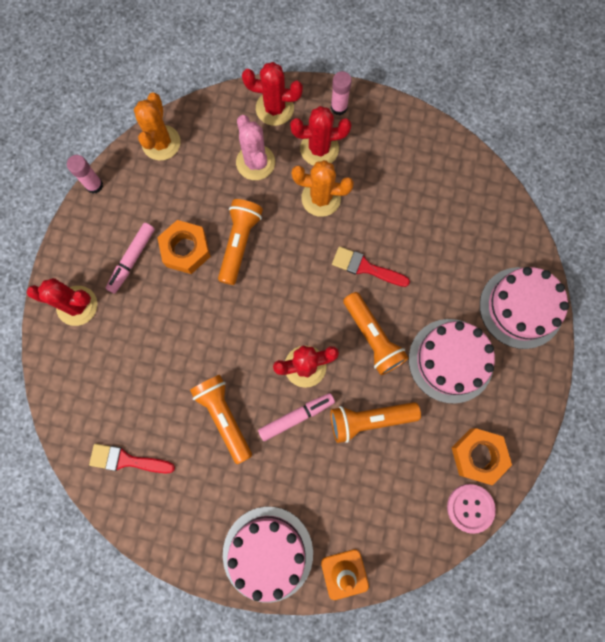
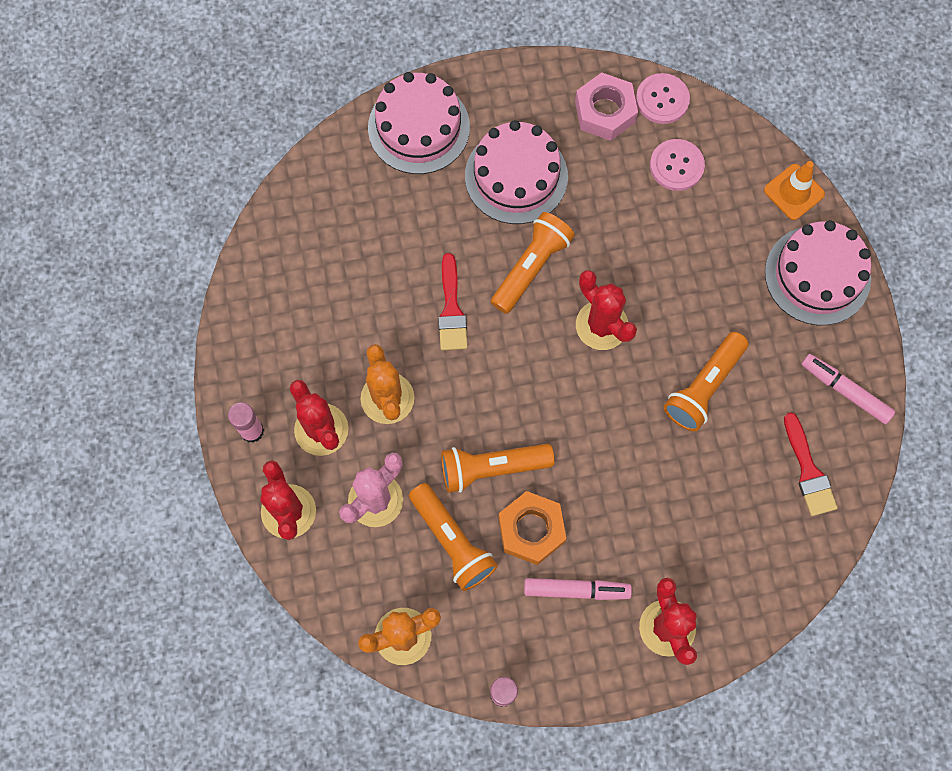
camera: 115 degrees left, 5 degrees down
(296, 416) = (662, 309): pink marker -> pink marker (845, 391)
(370, 419) = (624, 232): orange flashlight -> orange flashlight (452, 541)
(407, 489) = (676, 166): none -> pink button
(478, 455) = (605, 111): orange nut -> pink nut

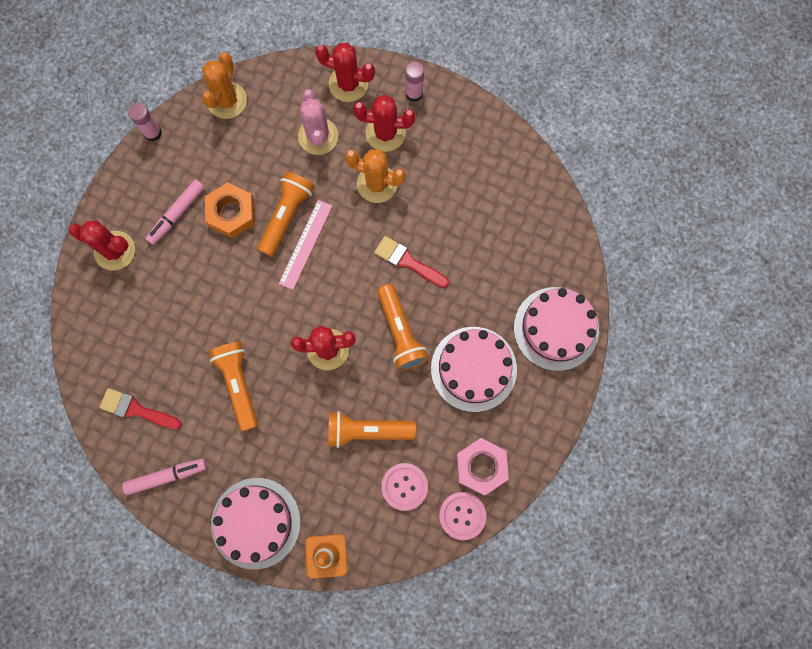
camera: 125 degrees right, 5 degrees up
(452, 541) = (260, 163): orange flashlight -> orange flashlight (367, 430)
(508, 425) = (305, 244): none -> pink ruler

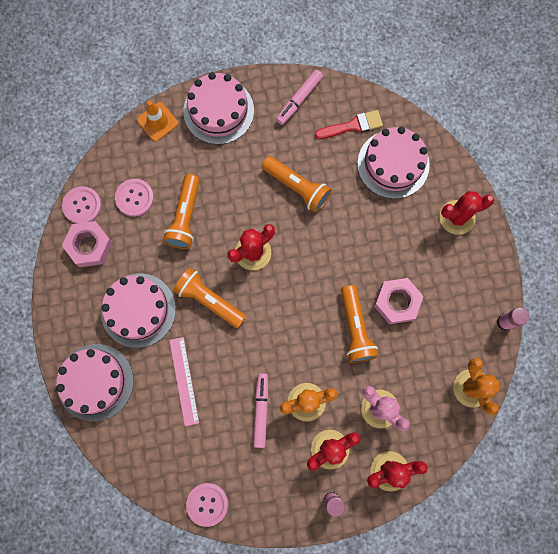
camera: 145 degrees right, 0 degrees up
(130, 342) = (393, 164): none -> pink cake
(177, 214) = (435, 273): pink marker -> pink marker (261, 410)
(232, 213) = (397, 302): orange nut -> pink nut
(305, 244) = (325, 317): pink ruler -> pink ruler (184, 381)
(367, 430) = (185, 217): orange flashlight -> orange flashlight turned 135 degrees clockwise
(407, 261) = (240, 356): red brush -> none
(521, 159) = (207, 504): none -> pink button

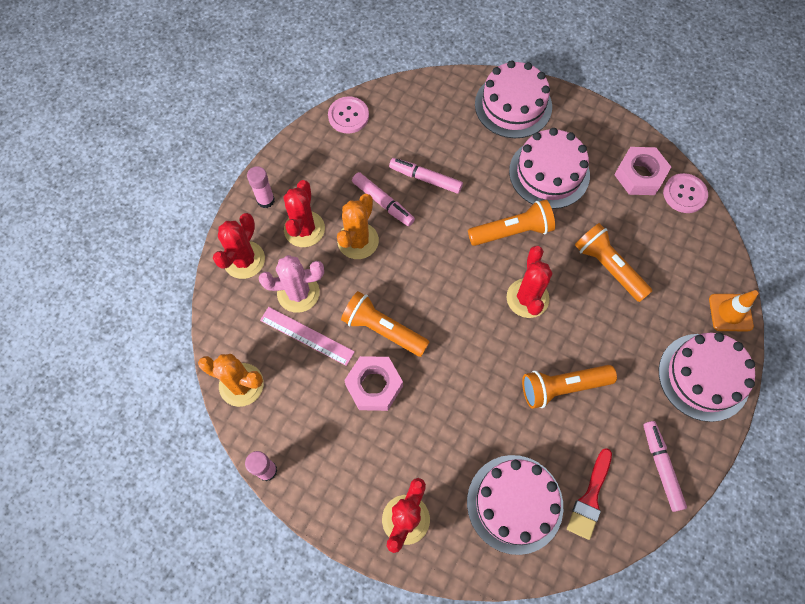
camera: 130 degrees right, 10 degrees down
(134, 198) = (660, 239): pink button -> none
(184, 381) = (458, 165): pink ruler -> pink ruler (307, 336)
(215, 396) = (425, 179): none -> pink marker

